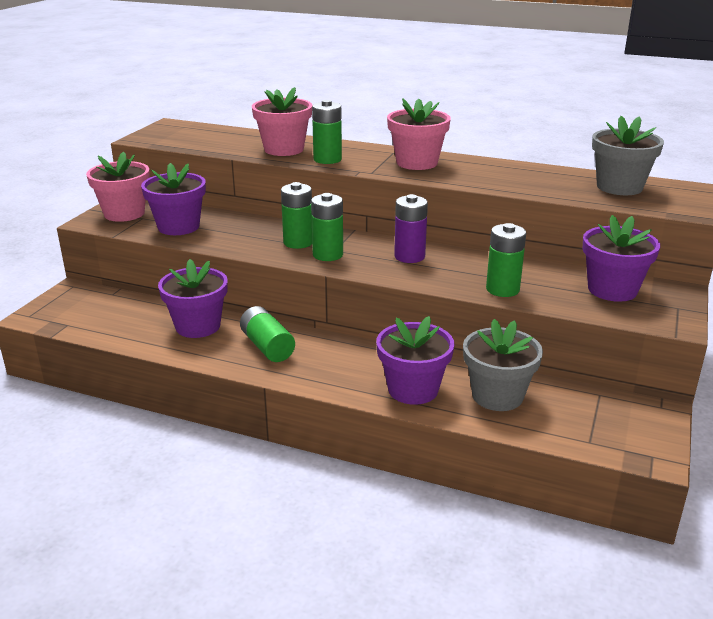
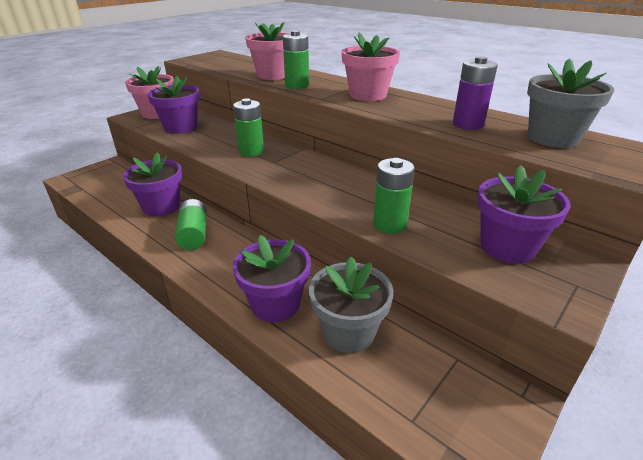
camera: 20 degrees right, 5 degrees up
(328, 255) = (264, 165): green battery -> none
(409, 256) = (329, 177): purple battery -> purple battery (468, 124)

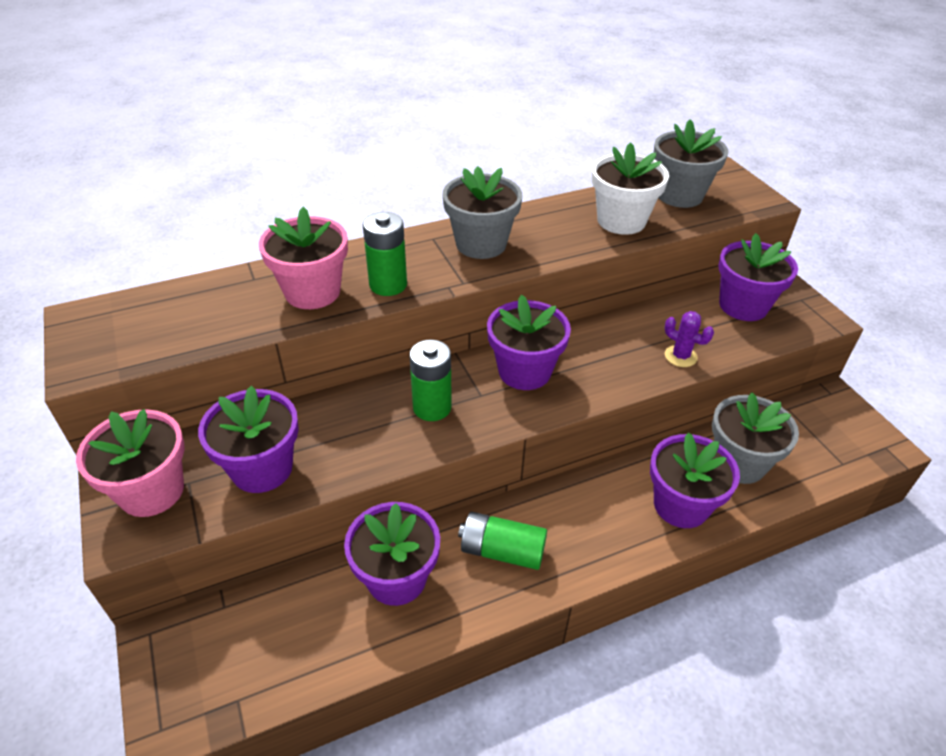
camera: 65 degrees left, 10 degrees up
(308, 169) = (524, 371): none -> purple flower pot
(368, 95) = (481, 244): pink flower pot -> grey flower pot
(390, 224) = (680, 356): green battery -> purple cactus
(468, 124) = (621, 221): purple battery -> white flower pot

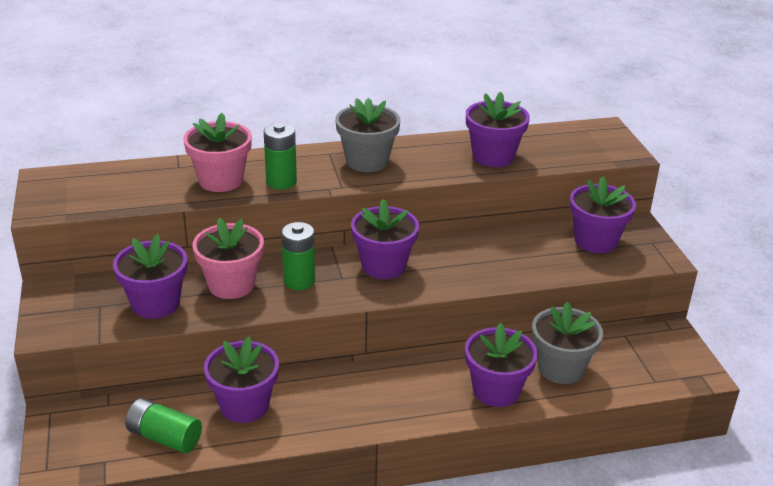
camera: 10 degrees right, 10 degrees down
(152, 491) = (72, 307): pink flower pot -> pink flower pot (231, 285)
(502, 551) = (334, 400): green battery -> green battery (164, 437)
(621, 221) = (493, 156): white flower pot -> purple flower pot
(679, 195) = (554, 142): grey flower pot -> none
(680, 356) = (521, 271): purple cactus -> none

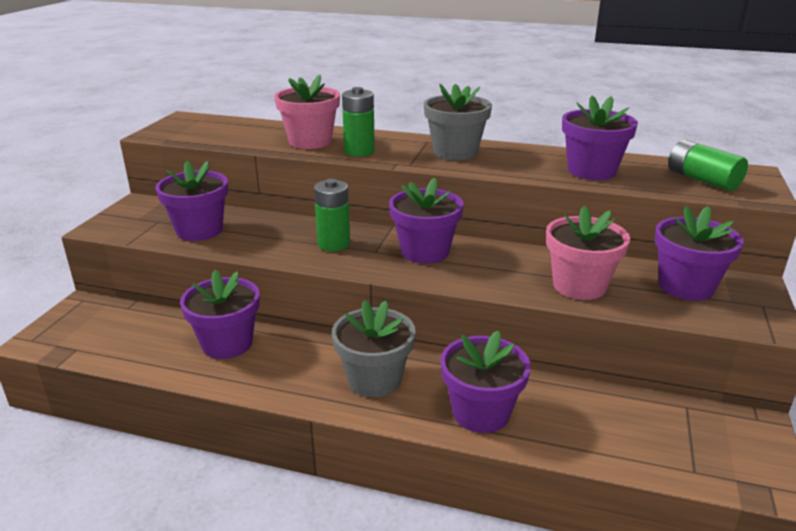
camera: 30 degrees right, 5 degrees down
(164, 437) = (139, 347): green battery -> green battery (702, 180)
(231, 285) = (274, 232): pink flower pot -> pink flower pot (579, 286)
(560, 368) = (576, 415): grey flower pot -> grey flower pot (374, 379)

